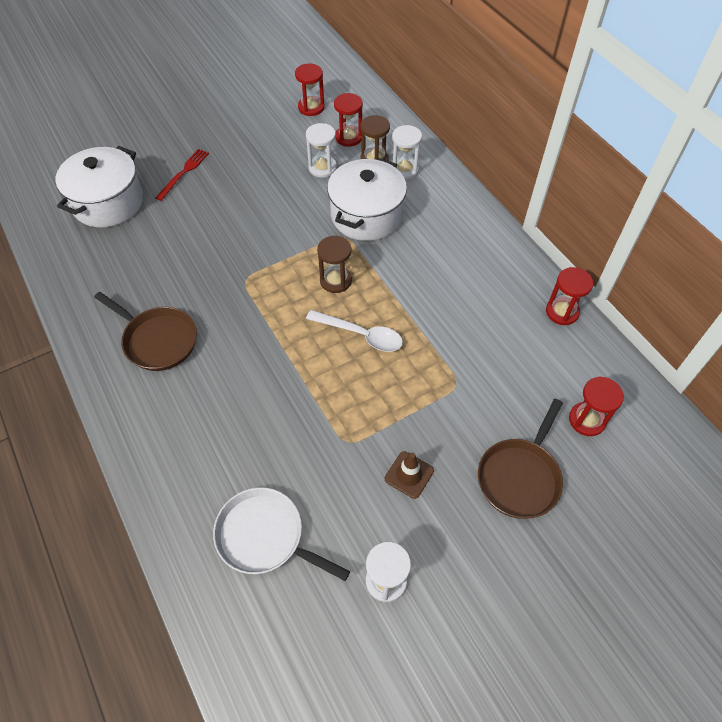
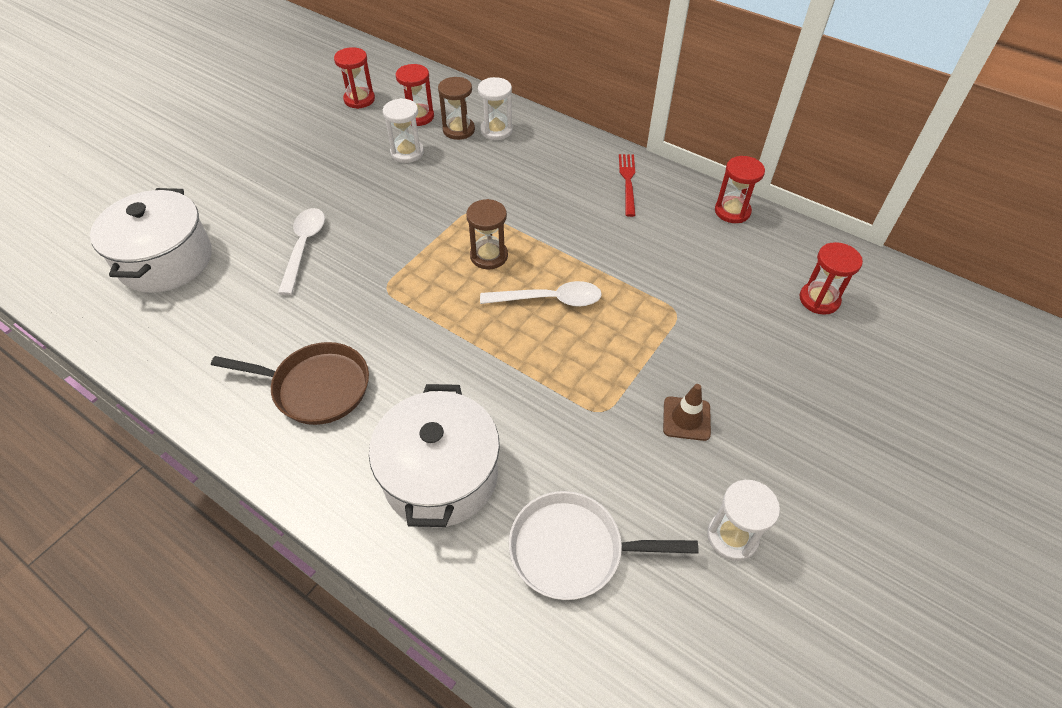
camera: 25 degrees left, 5 degrees down
(183, 173) = (246, 202): red fork -> red fork (628, 182)
(205, 224) = (304, 247): none -> white spoon
(366, 215) = (483, 184): white pot -> white pot (440, 475)
(520, 477) = (794, 376): brown pan -> none

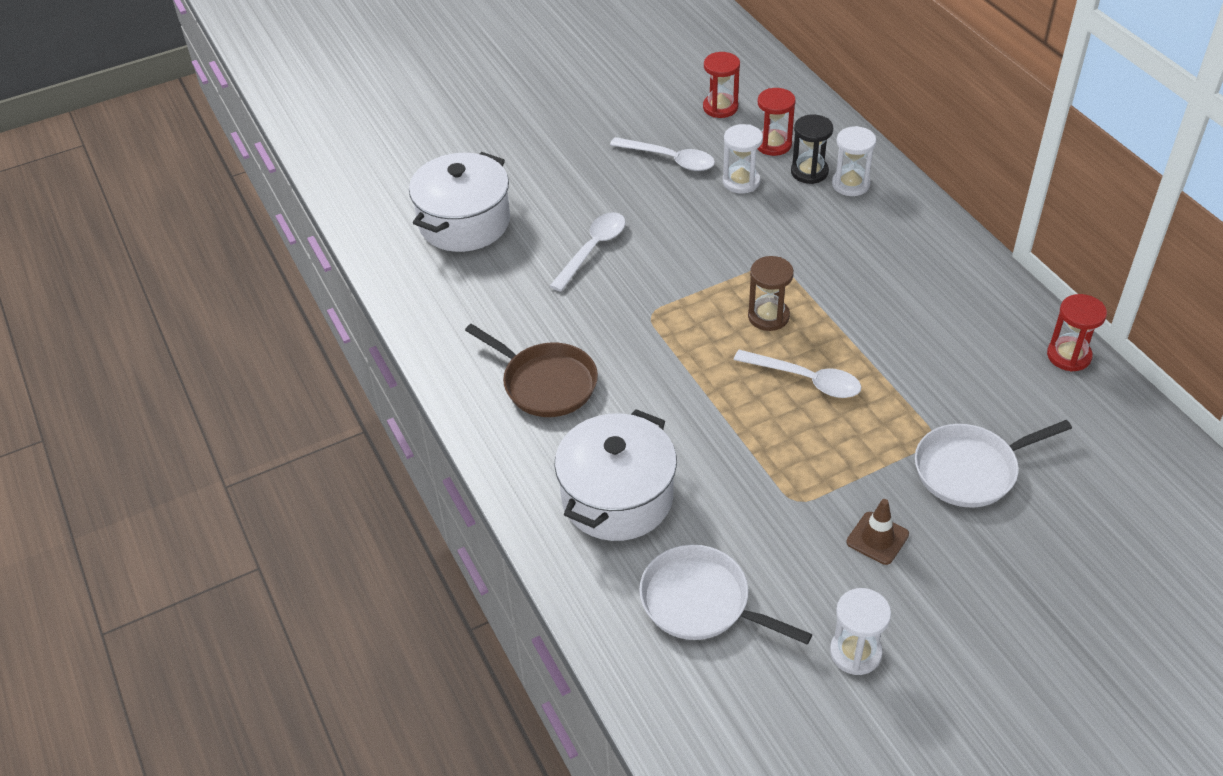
camera: 30 degrees right, 5 degrees down
(337, 151) = (670, 159): none -> white spoon
(458, 130) = (809, 172): brown hourglass -> black hourglass
(628, 182) = (966, 286): red fork -> none
(720, 328) = (970, 469): none -> white pan
(819, 299) = (1105, 481): red hourglass -> none

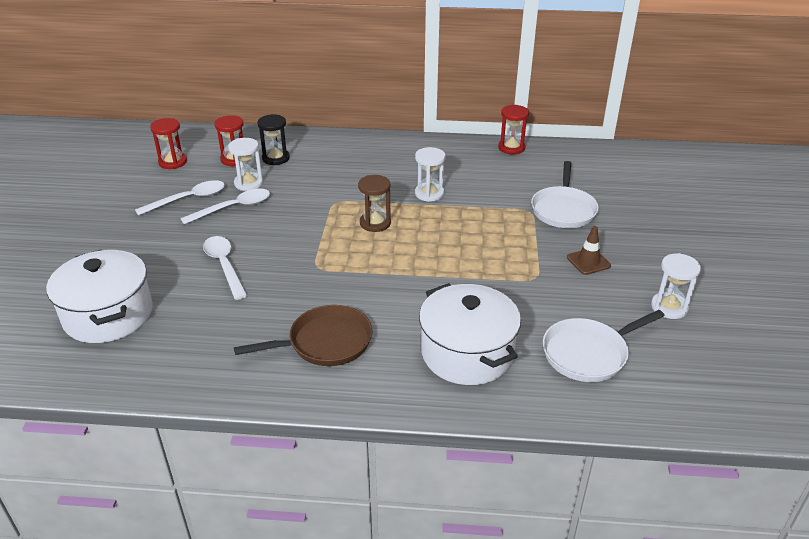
camera: 60 degrees left, 10 degrees down
(806, 380) = (442, 232): white spoon -> white spoon (234, 208)
(850, 184) = (305, 150): white hourglass -> white hourglass (429, 193)

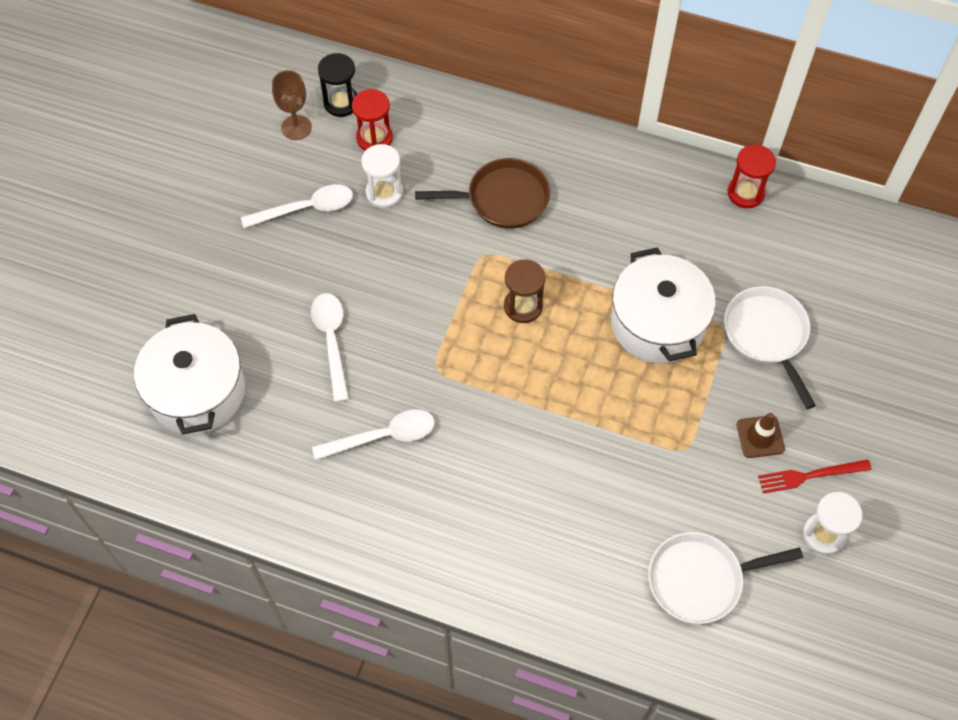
camera: 15 degrees right, 25 degrees up
(173, 162) = (296, 127): red hourglass -> brown goblet
(234, 208) = (358, 238): white spoon -> white spoon (383, 436)
(276, 158) = (427, 147): black hourglass -> black hourglass (341, 103)
(325, 342) = (419, 491): brown pan -> brown pan (502, 199)
(429, 193) = (606, 265): white hourglass -> none
(467, 353) = (567, 545): white pot -> white pot (657, 323)
(563, 209) = (767, 335): white pan -> white pan turned 135 degrees clockwise
(638, 276) = (810, 476): none -> red fork

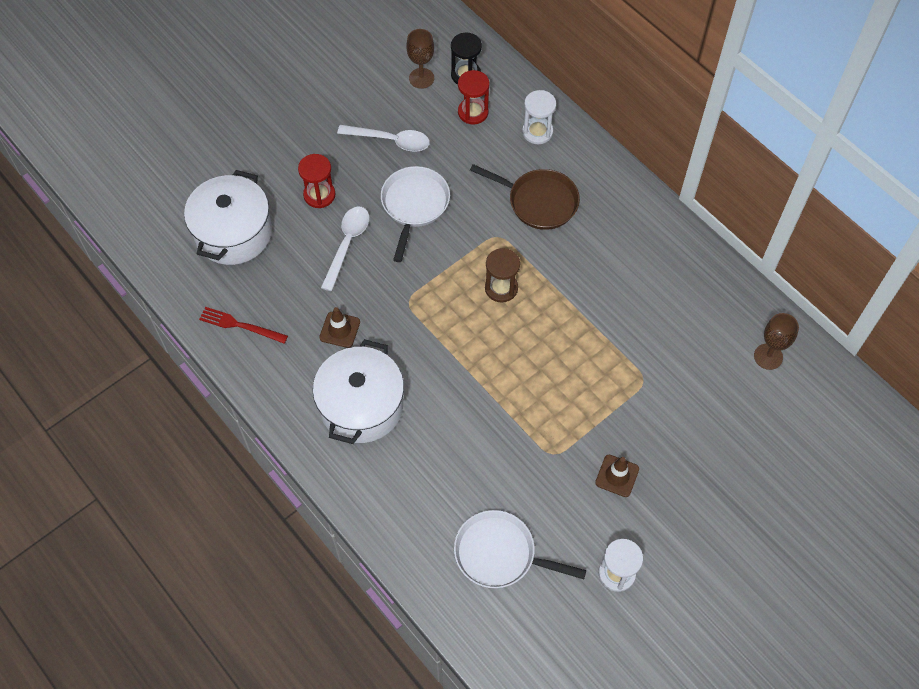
camera: 30 degrees right, 0 degrees up
(383, 436) = (340, 330): white spoon -> brown traffic cone
(384, 193) = (454, 155): white hourglass -> white hourglass (537, 132)
(657, 323) = (595, 352): white pot -> white pot (361, 406)
(745, 193) = (732, 288): red hourglass -> red hourglass (319, 195)
(767, 335) = (675, 404): white pan -> white pan (414, 205)
(810, 476) = (636, 525): red fork -> red fork (240, 325)
(821, 243) = (768, 356): none -> brown goblet

